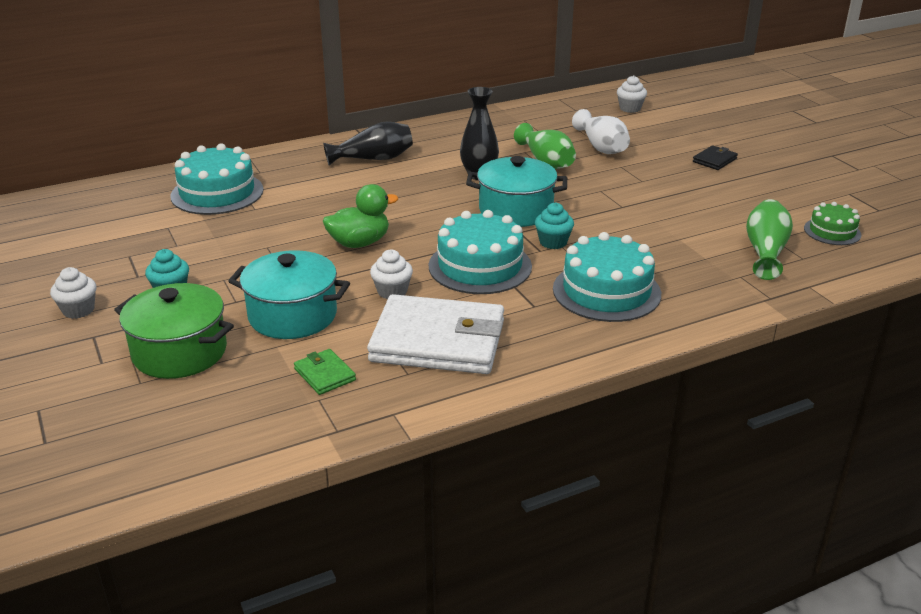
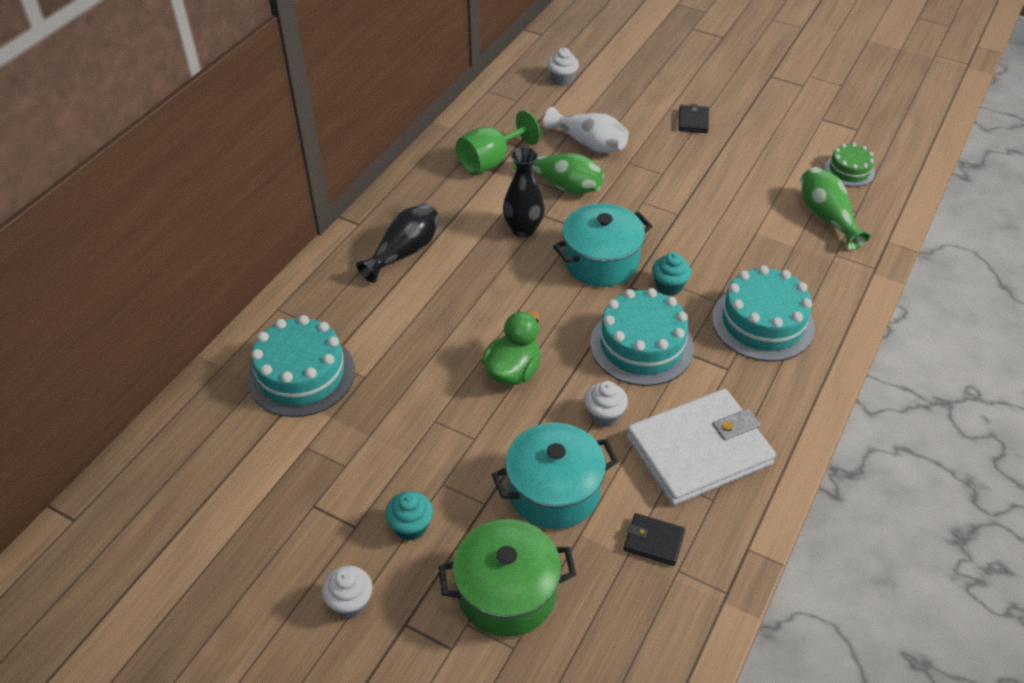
camera: 35 degrees left, 15 degrees up
(325, 374) = (653, 541): green wallet -> black wallet
(507, 134) = (491, 161): none -> green goblet

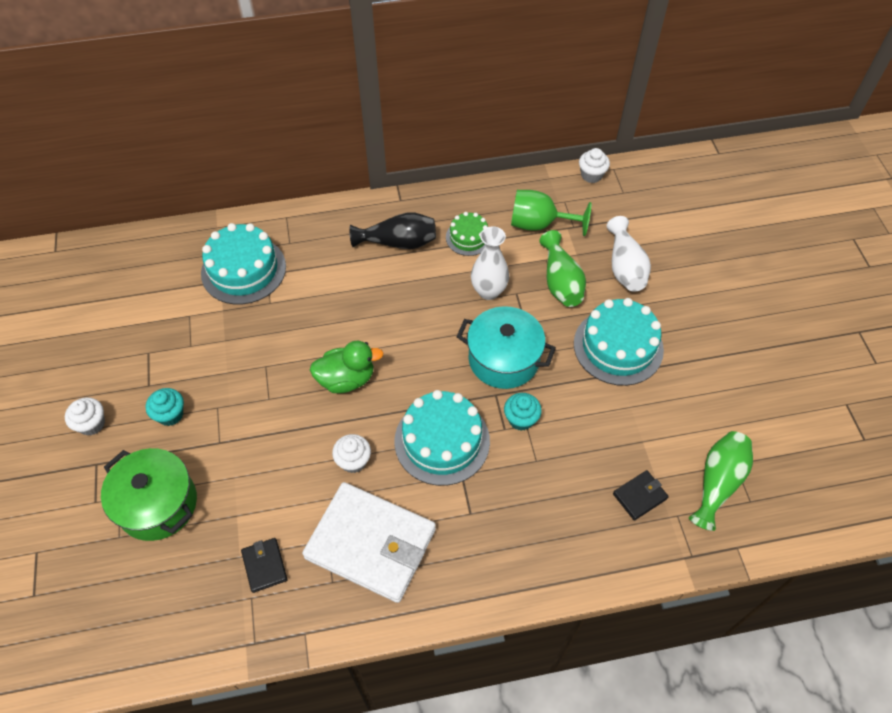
camera: 50 degrees right, 10 degrees up
(523, 229) = (488, 291): black vase -> white vase
(554, 491) = (260, 475): turquoise pot -> none
(562, 79) = (680, 201): white cupcake -> white cupcake (591, 175)
(693, 121) = (731, 315): black wallet -> black wallet (640, 496)
(762, 323) = (543, 508): turquoise cake -> turquoise cake (618, 346)
(849, 170) = (799, 465): green cake -> green cake (468, 237)

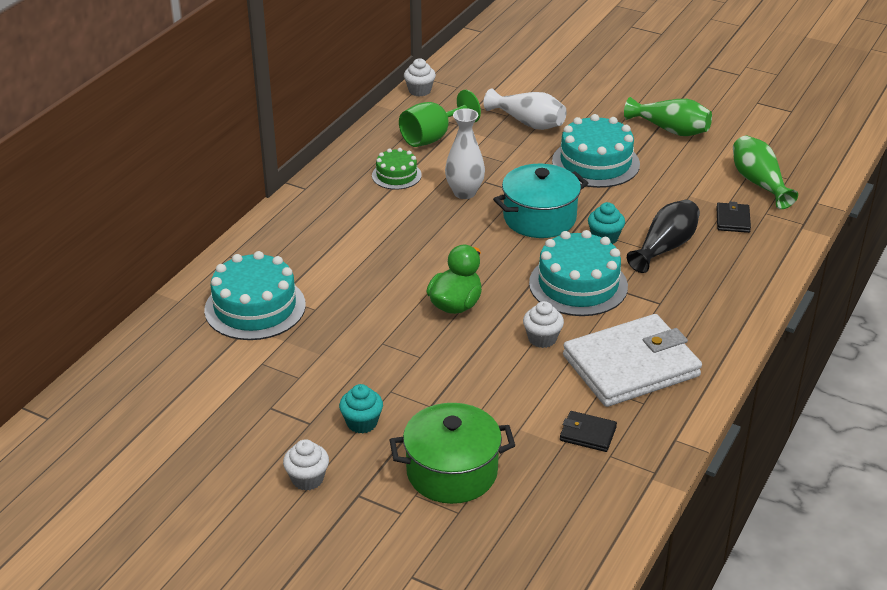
camera: 50 degrees left, 20 degrees down
(398, 242) = (350, 211): black vase -> black vase (665, 247)
(560, 282) = (502, 156): green vase -> green vase (670, 130)

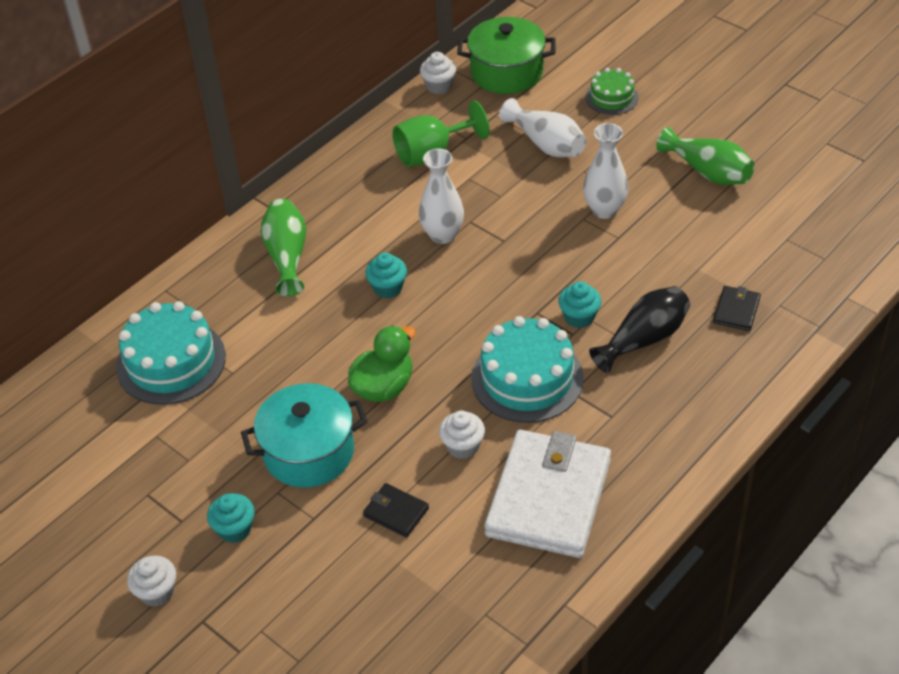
camera: 15 degrees right, 10 degrees up
(396, 175) = (375, 202): green cake -> green cake (611, 97)
(431, 234) = (387, 288): none -> turquoise cupcake
(452, 472) = (308, 608): green pot -> green pot (506, 72)
(539, 218) = (514, 280): turquoise pot -> turquoise pot (309, 452)
(588, 434) = (470, 581): black wallet -> black wallet (396, 512)
(595, 163) = (604, 210): turquoise cake -> white vase
(631, 366) = (549, 498): white wallet -> white wallet turned 60 degrees counterclockwise
(759, 183) = (786, 261): green vase -> green vase (287, 256)

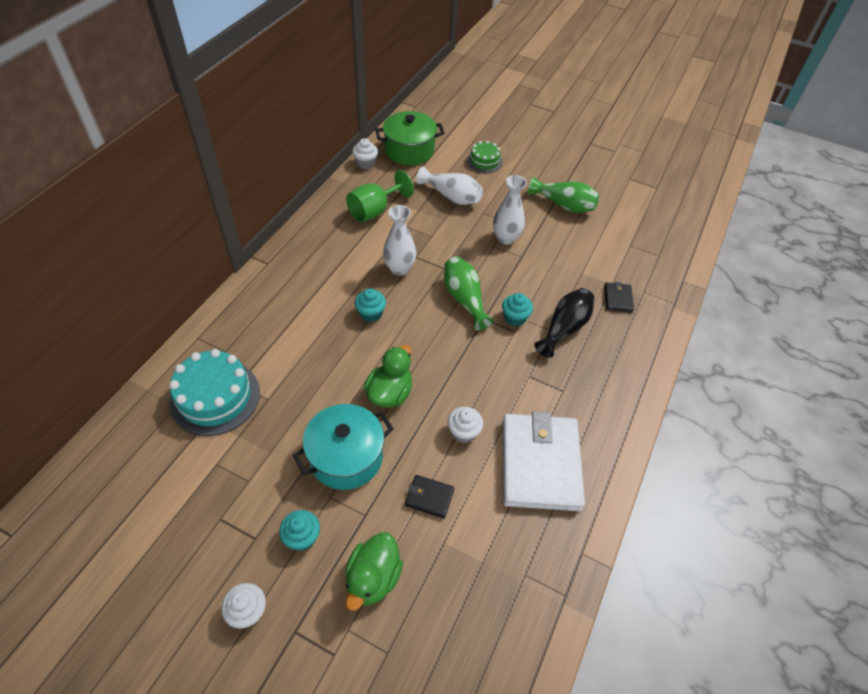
camera: 20 degrees left, 5 degrees up
(287, 256) = (288, 298): green vase -> green vase (464, 299)
(304, 585) = (373, 578): none -> green duck
(527, 378) = (493, 370): turquoise cake -> none

